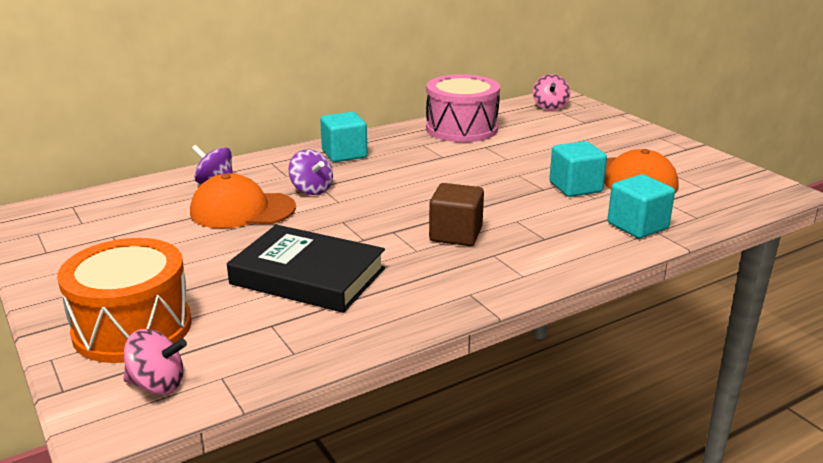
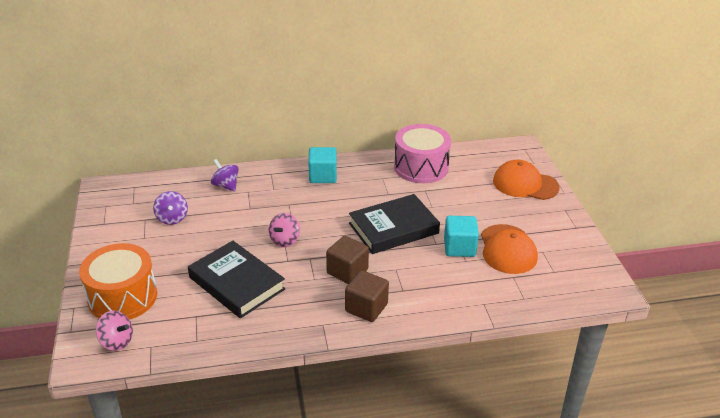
camera: 20 degrees right, 10 degrees up
(242, 210) = (229, 215): orange cap -> orange cap (525, 184)
(311, 190) = (281, 206): purple spinning top -> purple spinning top (172, 218)
(478, 185) = (393, 228): none -> black book
(514, 264) = (366, 308): none -> brown cube
(550, 106) = (505, 156): pink spinning top -> pink spinning top (285, 240)
(637, 226) = (474, 295): turquoise cube -> none

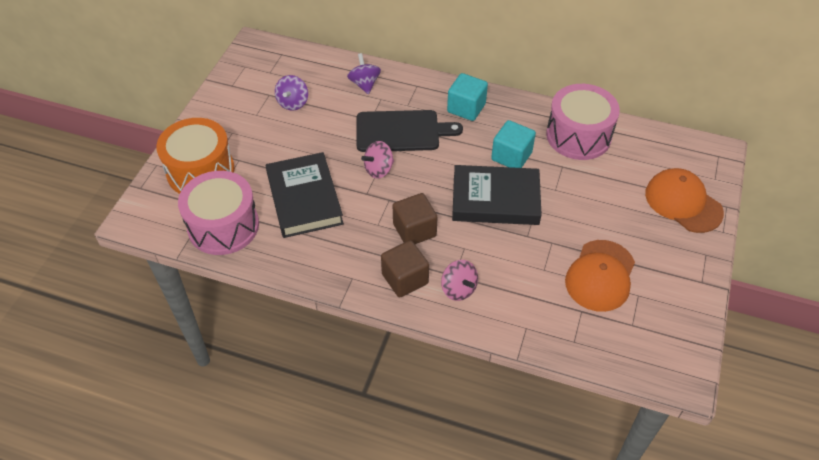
camera: 30 degrees right, 15 degrees up
(117, 341) = (169, 215): pink spinning top -> pink spinning top (458, 289)
(177, 330) = (223, 226): none -> pink drum
(283, 208) = (401, 131): none -> black cutting board
(459, 247) = (548, 251): turquoise cube -> turquoise cube (511, 156)

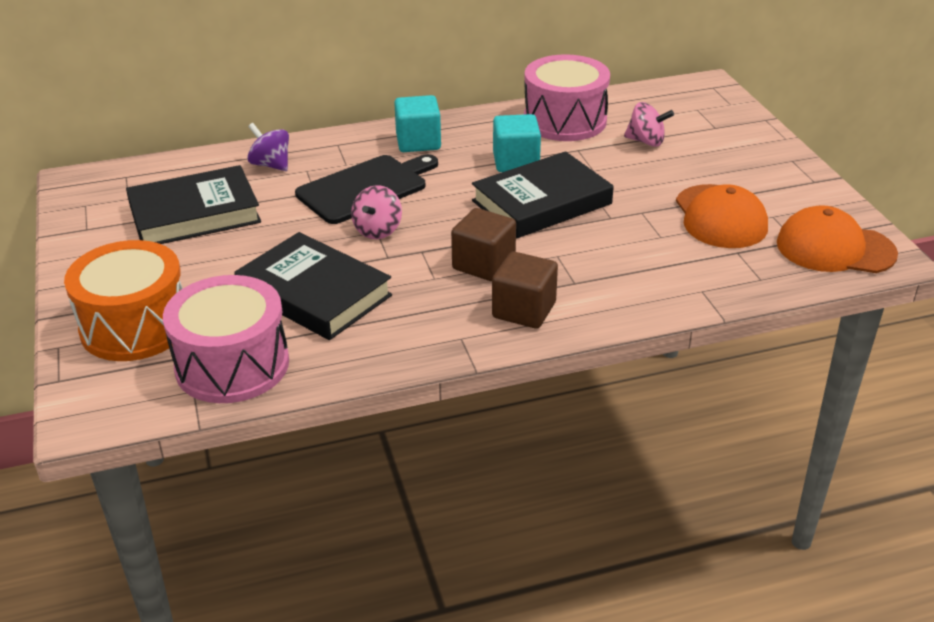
camera: 35 degrees left, 15 degrees down
(293, 103) = (194, 214): purple spinning top -> black book
(458, 289) = (593, 292): pink spinning top -> pink spinning top (646, 141)
(683, 203) = (725, 132): orange cap -> orange cap (835, 248)

